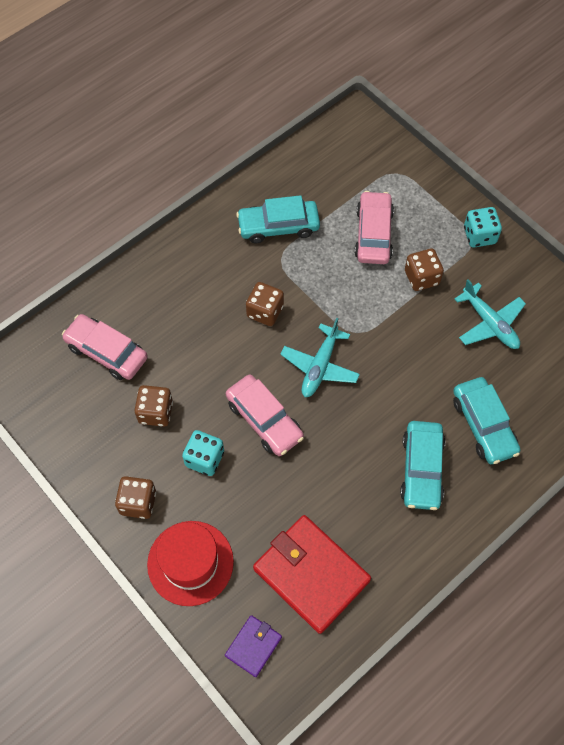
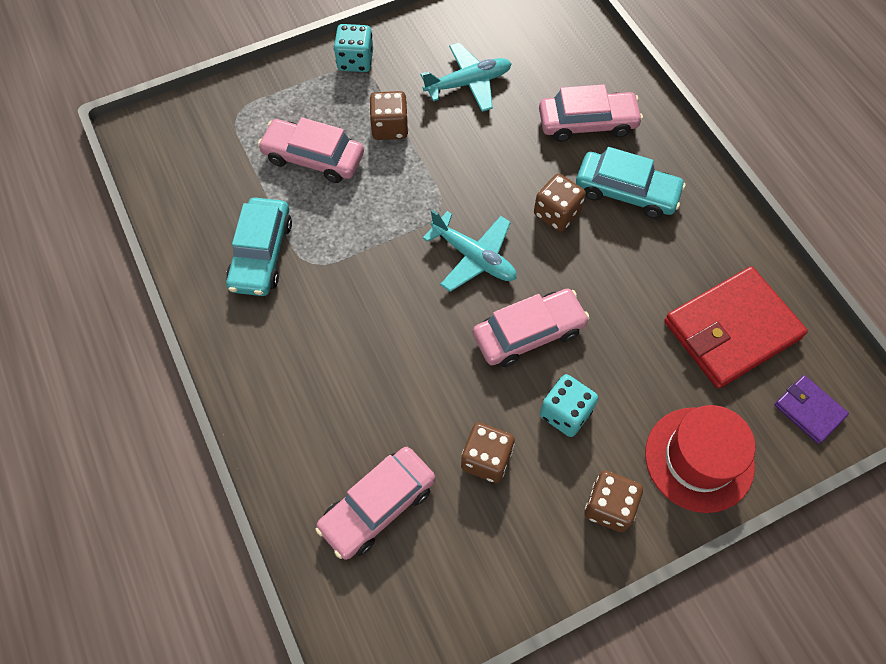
camera: 75 degrees left, 0 degrees up
(265, 311) = (380, 298): brown dice -> brown dice (557, 213)
(483, 425) = (587, 123): turquoise car -> pink car

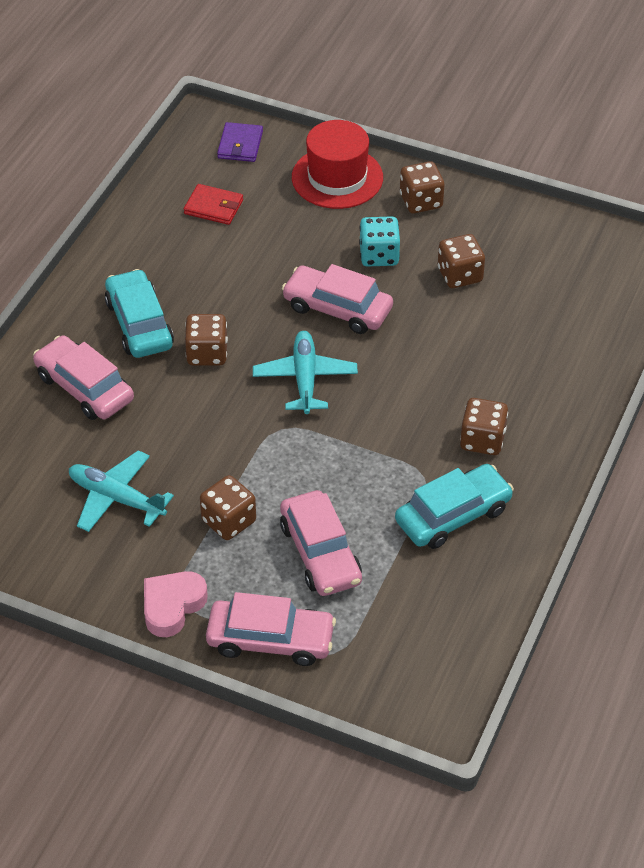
camera: 130 degrees left, 15 degrees down
(303, 327) = (482, 440): none -> brown dice
(355, 61) = (172, 606): turquoise dice -> pink heart
(377, 506) = (557, 308): pink car -> pink car (270, 640)
(731, 330) = (213, 207): red wallet -> red wallet, size x0.49

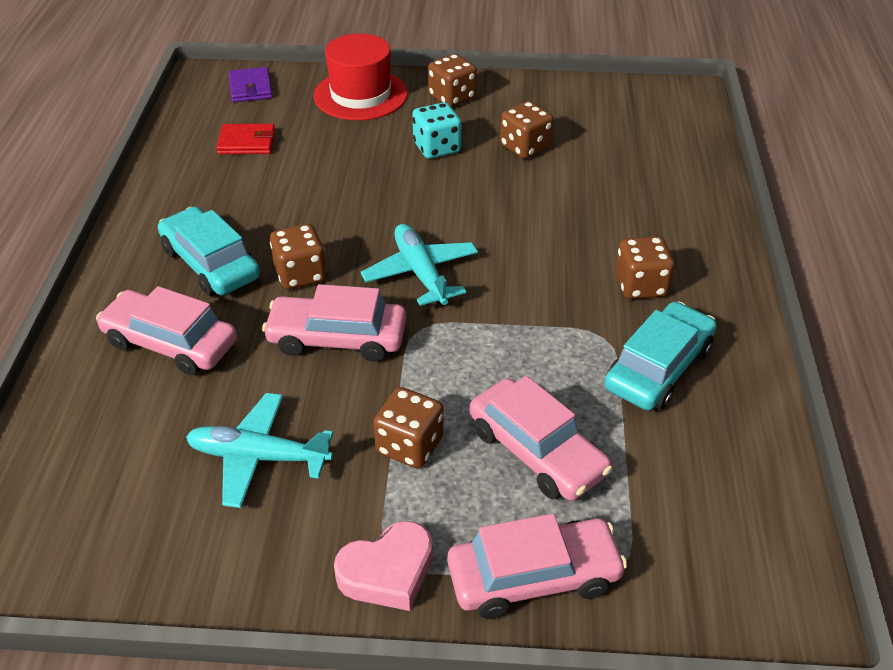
camera: 20 degrees left, 5 degrees down
(172, 606) = (387, 572): pink heart -> pink heart turned 135 degrees counterclockwise
(337, 308) = (420, 201): pink car -> pink car (337, 338)

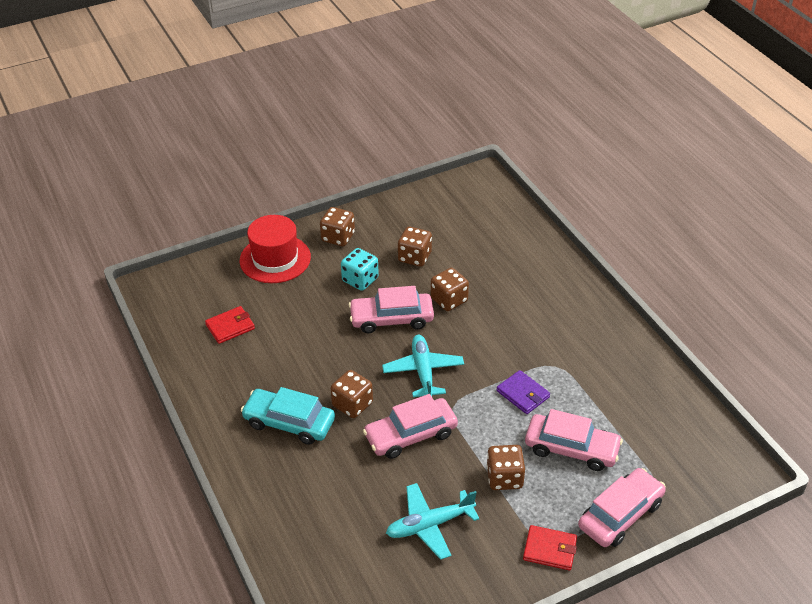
camera: 30 degrees left, 0 degrees up
(170, 343) = (314, 484): pink car -> pink car (391, 319)
(250, 88) = (192, 283): purple wallet -> purple wallet (523, 394)
(387, 572) = (550, 549): pink heart -> red wallet
(420, 273) = (423, 371): turquoise plane -> turquoise plane turned 45 degrees clockwise
(640, 285) = (551, 325): brown dice -> brown dice (449, 300)
(658, 368) = (596, 371): turquoise car -> none

